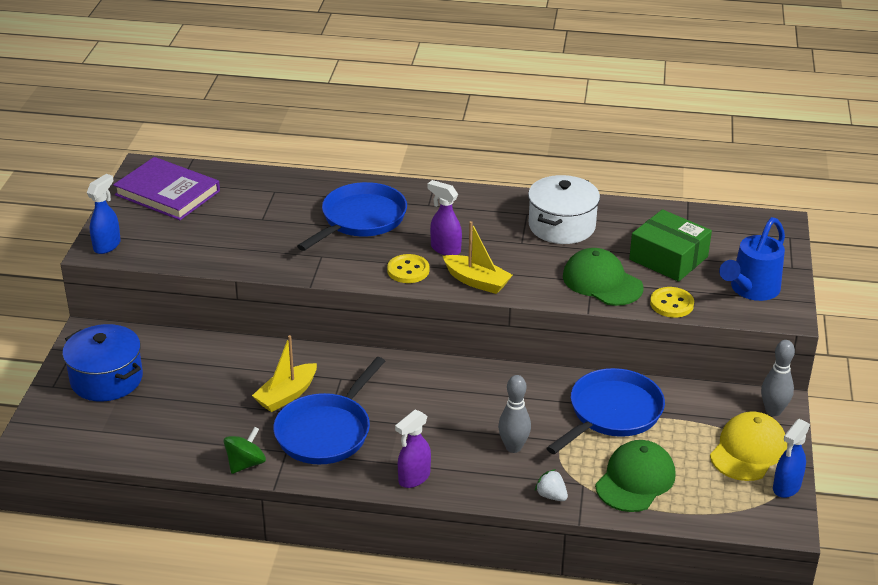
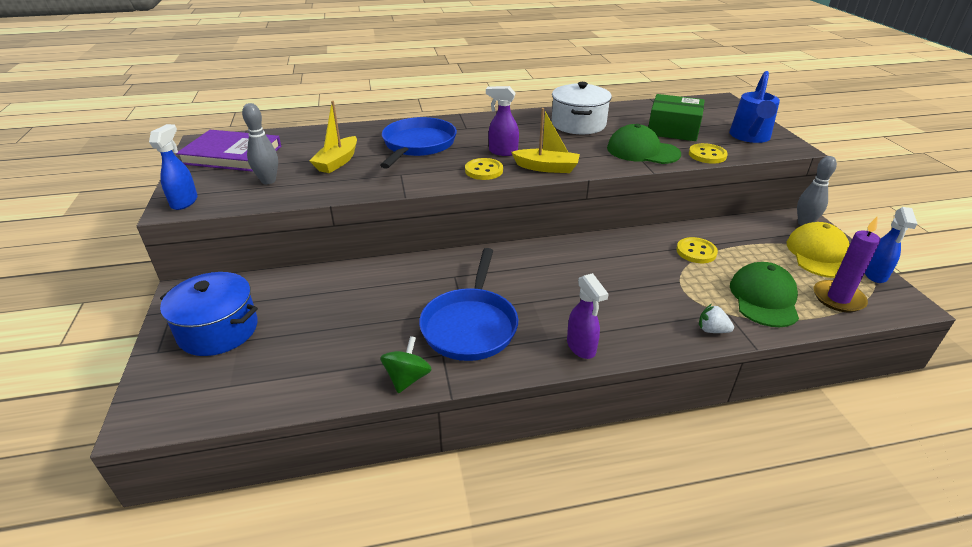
camera: 20 degrees left, 0 degrees up
(286, 395) = (413, 302): yellow boat -> yellow boat (337, 162)
(413, 478) = (581, 347): purple spray bottle -> purple spray bottle turned 45 degrees counterclockwise
(513, 447) = (645, 297): grey bowling pin -> grey bowling pin (268, 181)
(611, 413) = (696, 252): blue pan -> yellow button
(715, 500) = (838, 298): none -> purple candle

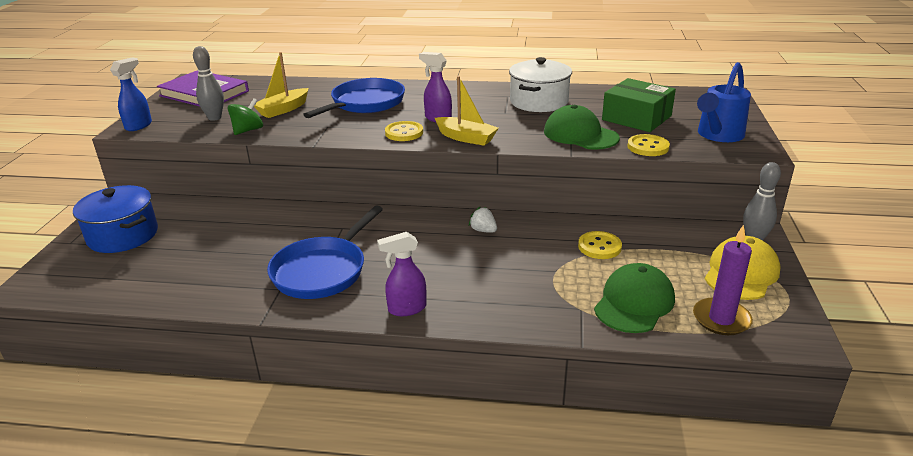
camera: 20 degrees right, 5 degrees down
(407, 378) = (237, 301): green spinning top -> green spinning top (248, 130)
(581, 347) = (406, 309): purple spray bottle -> purple spray bottle turned 75 degrees clockwise
(712, 330) = (549, 320): white strawberry -> white strawberry (483, 230)
(875, 275) = (791, 305): blue spray bottle -> none

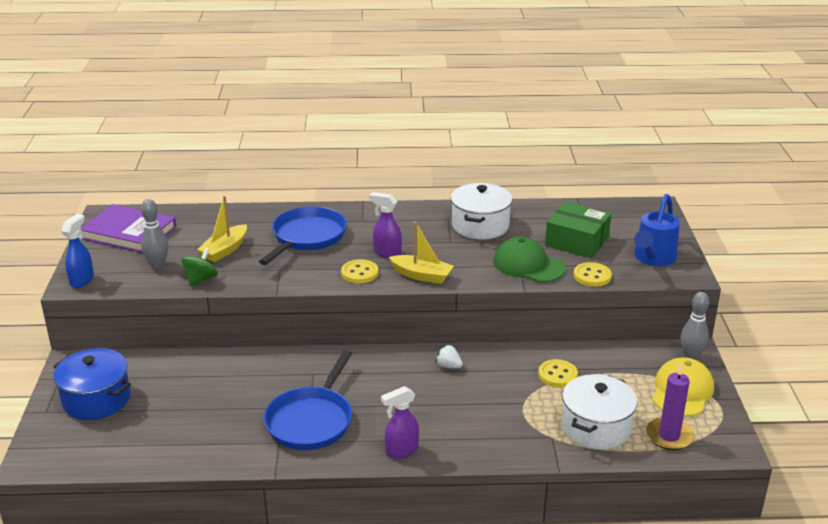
camera: 10 degrees left, 0 degrees up
(634, 303) = (596, 427): green cap -> white pot

